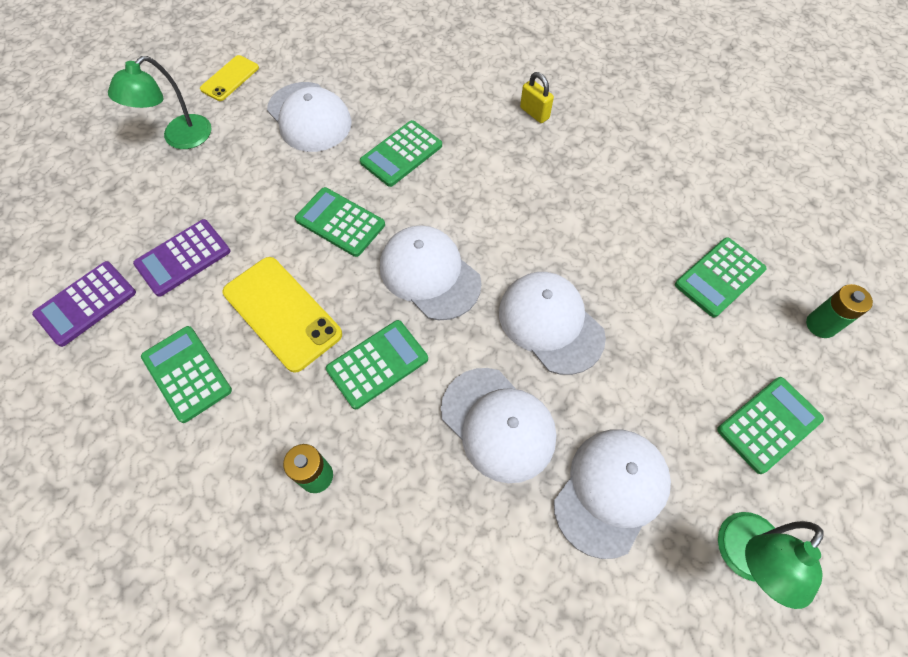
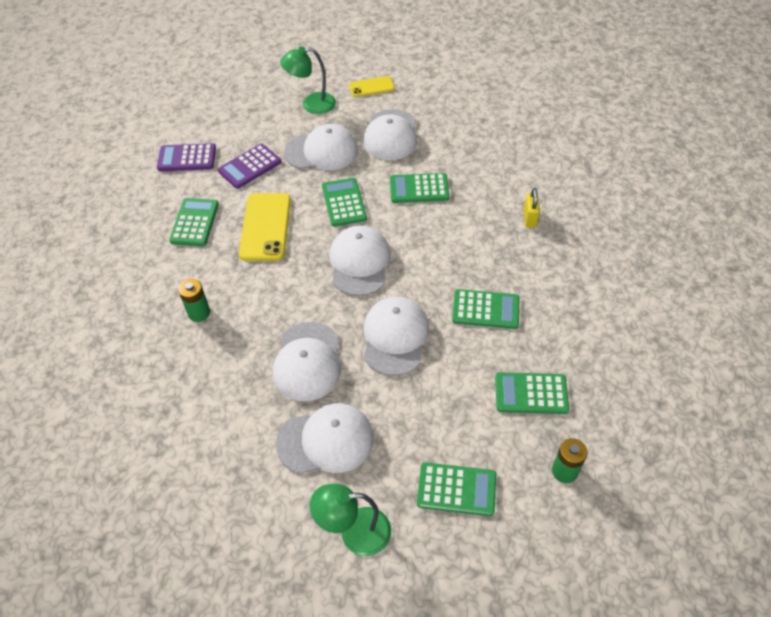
camera: 45 degrees right, 10 degrees down
(183, 258) = (250, 166): purple calculator -> purple calculator turned 45 degrees counterclockwise
(252, 183) = (321, 151): none -> white cap
(377, 364) = (282, 286): green calculator -> green calculator (485, 309)

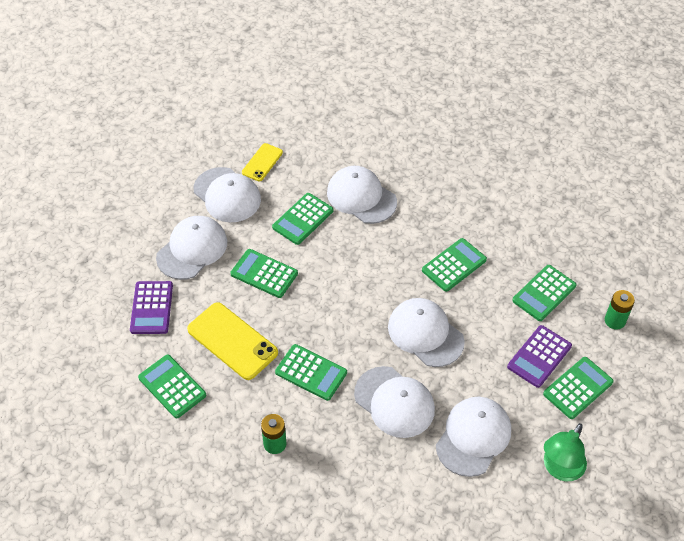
camera: 50 degrees left, 0 degrees up
(187, 158) = (88, 345): purple calculator -> purple calculator (539, 356)
(283, 290) = (311, 372): none -> green calculator
(311, 104) = (129, 219): green lamp -> none
(359, 263) = (335, 306): white cap -> white cap (361, 197)
(371, 87) = (158, 168): yellow phone -> yellow phone (262, 162)
(529, 218) = (401, 180): yellow padlock -> none

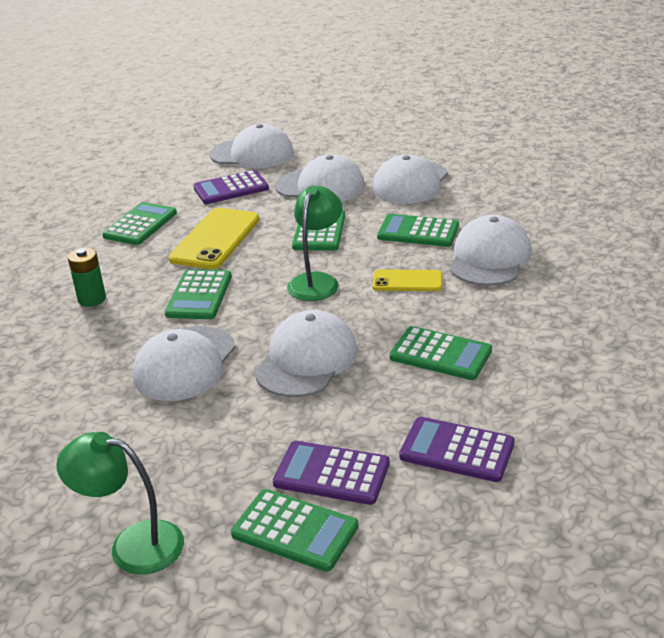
camera: 70 degrees right, 20 degrees down
(262, 162) = (477, 187): yellow phone -> yellow phone (407, 281)
(333, 298) = (317, 281): none -> green lamp
(473, 437) = (157, 443): white cap -> white cap (252, 154)
(544, 293) = (457, 450): green calculator -> purple calculator
(614, 321) = (461, 545): green battery -> none

